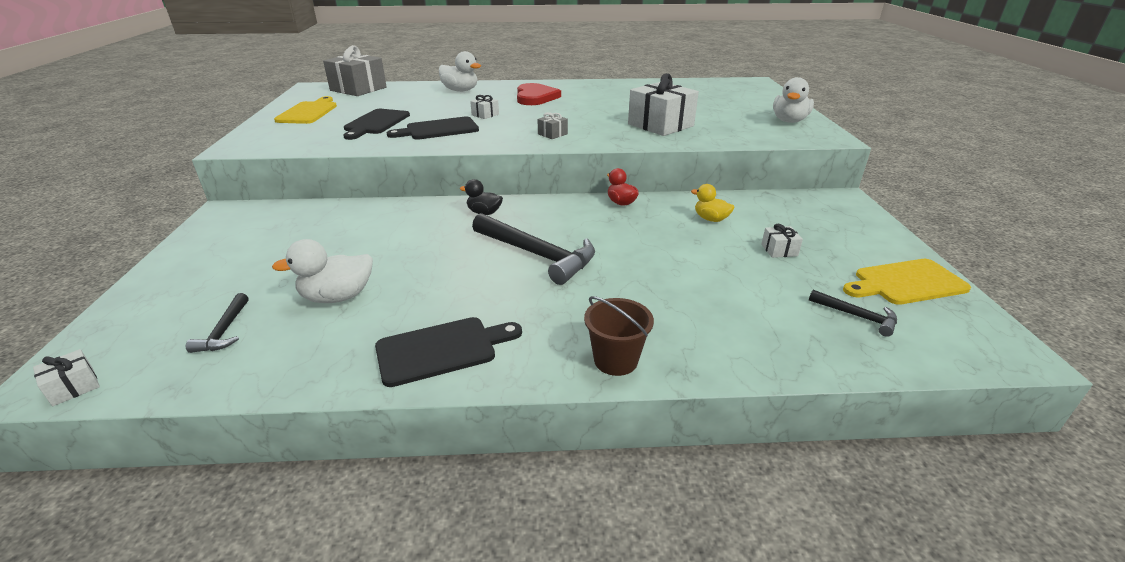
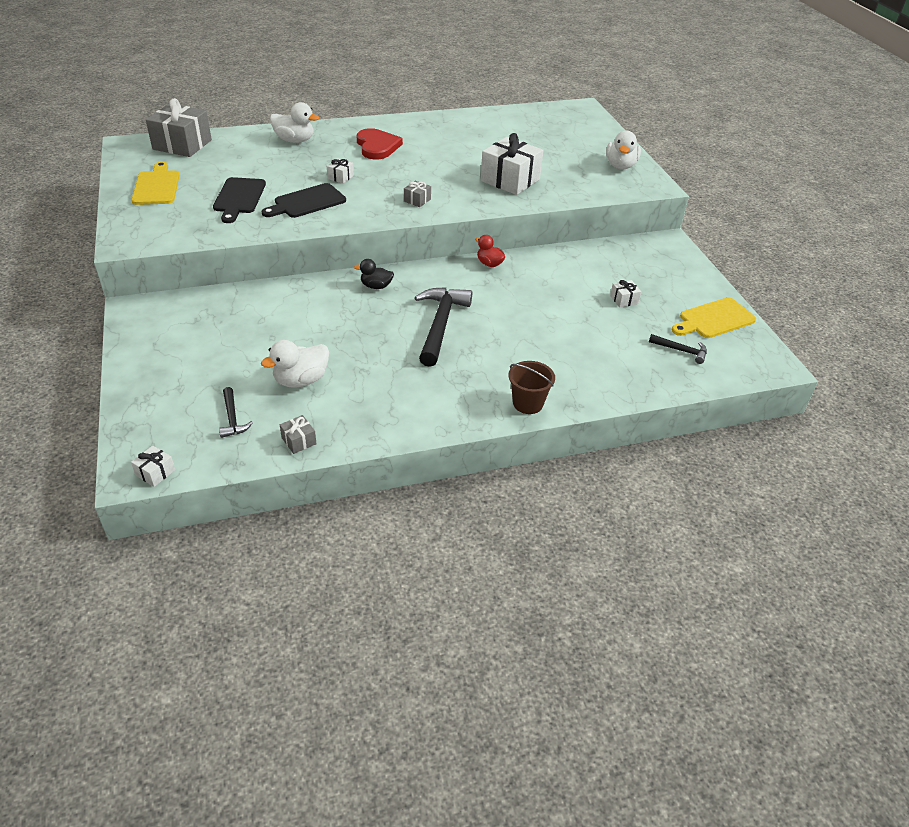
camera: 15 degrees left, 10 degrees up
(280, 370) = (299, 441): none -> grey gift
(442, 350) = (405, 411): black cutting board -> none
(538, 255) = (440, 324): black hammer -> black hammer turned 105 degrees counterclockwise
(711, 219) = (567, 274): yellow duck -> none

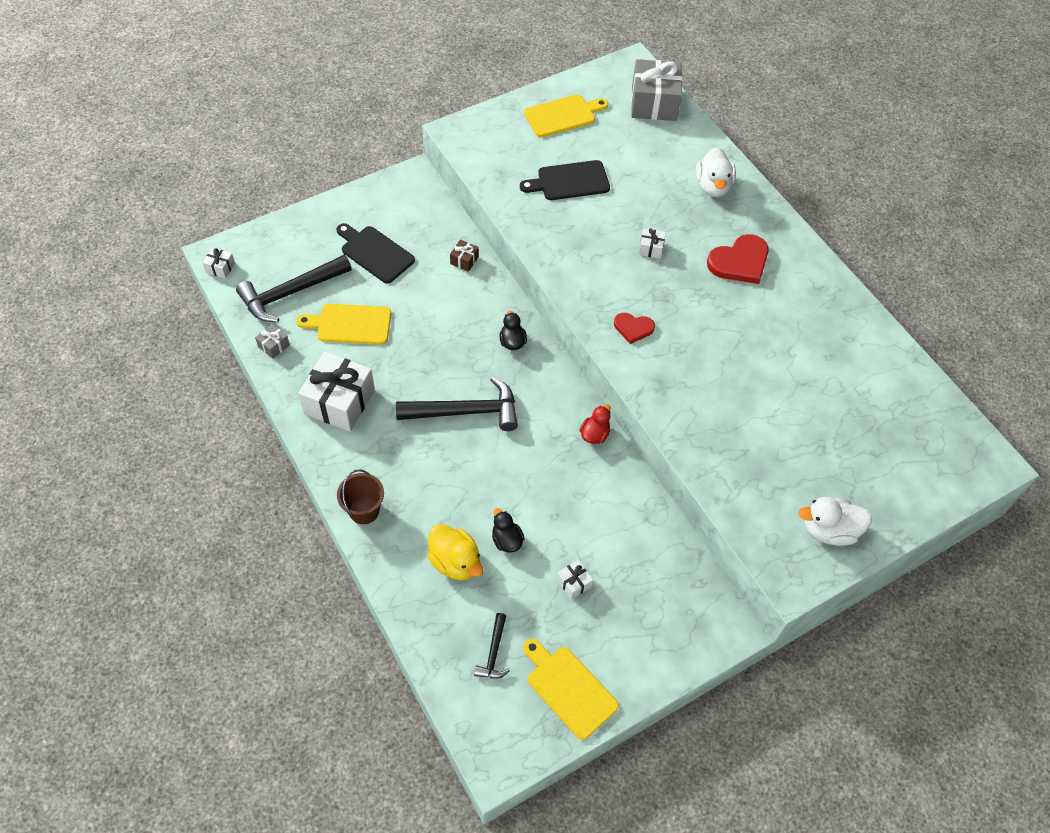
camera: 75 degrees right, 15 degrees up
(232, 418) = (290, 293): black hammer -> black hammer, size x2.01
(265, 296) = (464, 260): none -> brown gift
(301, 380) = (350, 324): white duck -> yellow cutting board
(307, 202) = (585, 236): black cutting board -> black cutting board (375, 253)
(417, 200) = (633, 328): grey gift -> red heart
(510, 180) = (724, 409): white gift -> white gift (339, 402)
(578, 325) = (506, 540): none -> black duck
(593, 357) = (455, 562): none -> yellow duck

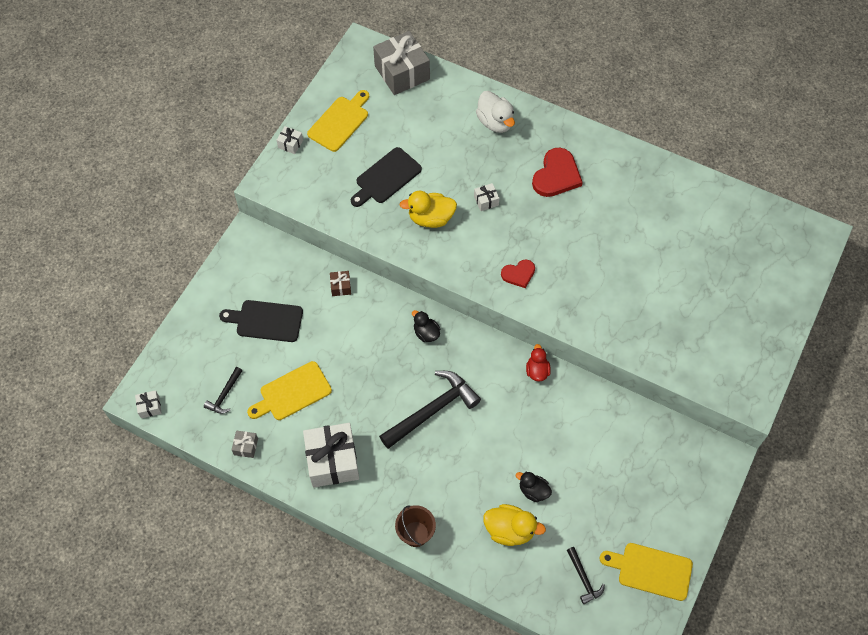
camera: 30 degrees left, 5 degrees up
(290, 293) = (224, 395): black hammer -> black hammer, size x0.50
(574, 583) = (601, 492): white gift -> white gift (290, 144)
(584, 236) = (430, 218): none -> yellow duck
(829, 530) = (751, 350): white duck -> none

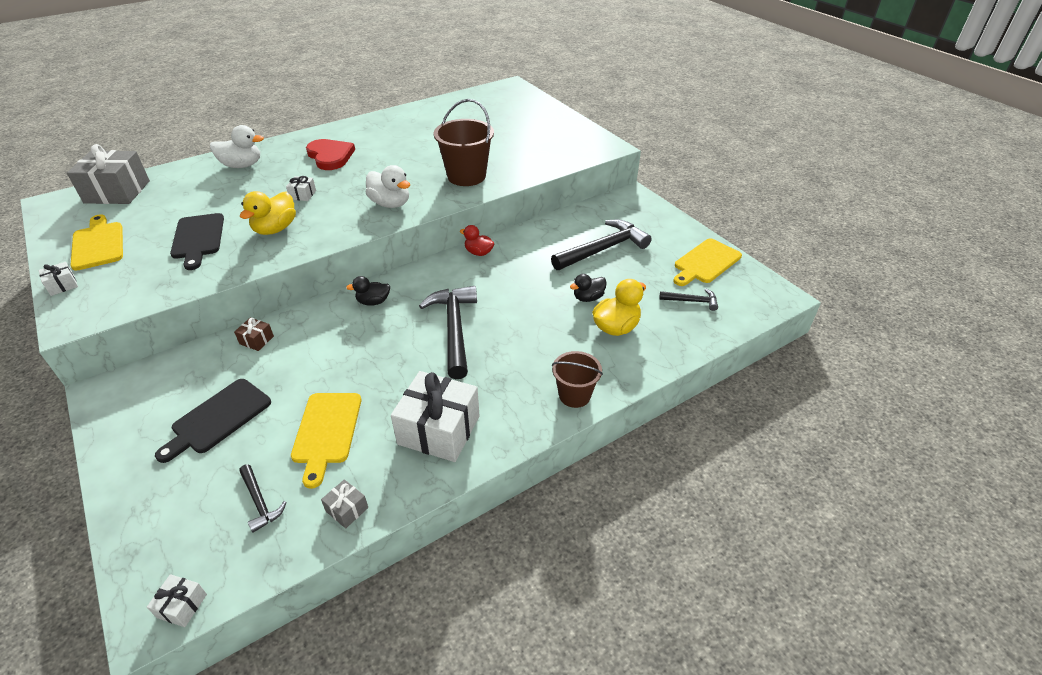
camera: 60 degrees left, 20 degrees down
(518, 274) = (390, 204): red heart -> white duck
(603, 305) = (466, 176): none -> brown bucket
(612, 471) = (603, 249): none -> black hammer

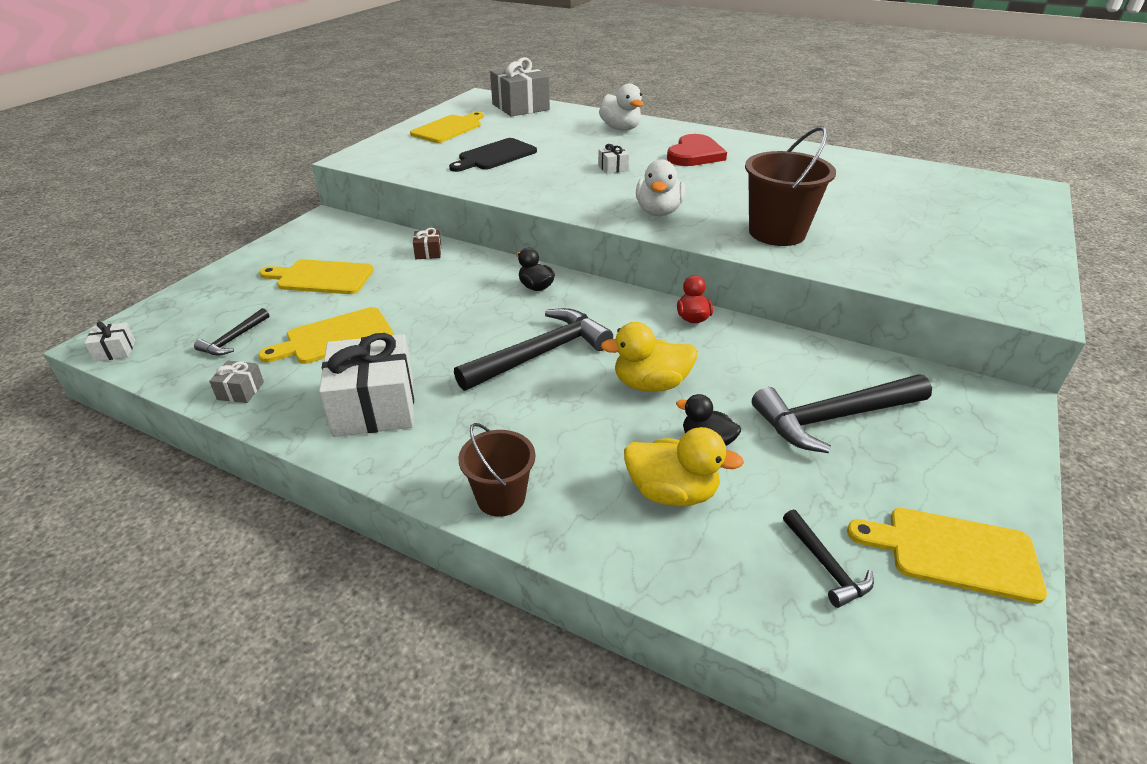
camera: 60 degrees right, 5 degrees down
(62, 285) = (389, 139): white gift -> none
(218, 418) = (321, 277): black cutting board -> yellow cutting board
(275, 229) = (545, 178): yellow duck -> yellow duck (650, 384)
(603, 249) = (833, 418): black hammer -> black hammer turned 135 degrees clockwise

